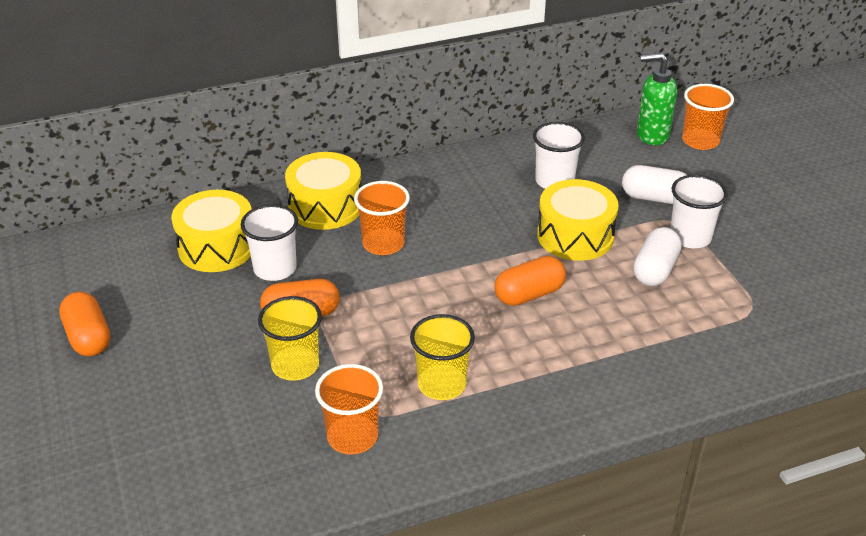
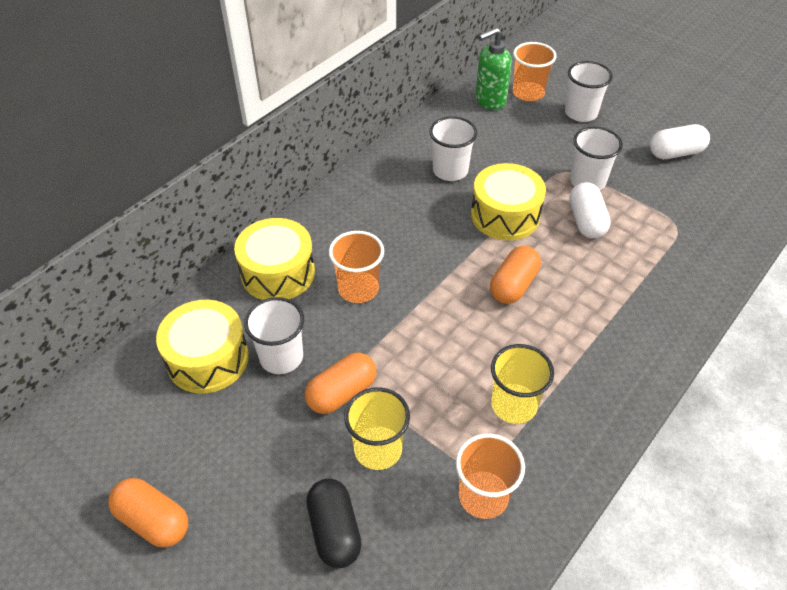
camera: 30 degrees left, 10 degrees up
(212, 404) = (334, 530): none -> black capsule
(654, 198) = (535, 156): white capsule -> white capsule (675, 153)
(742, 176) = (581, 113): none -> white cup

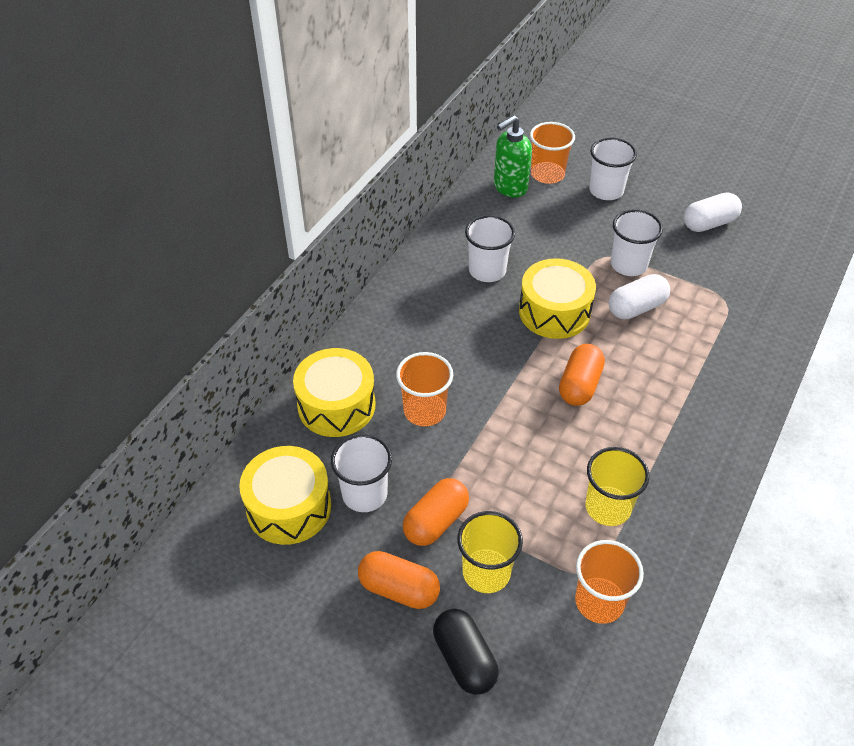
camera: 10 degrees left, 0 degrees up
(153, 520) = (281, 680): orange capsule -> orange capsule (399, 589)
(586, 221) = (636, 308): white capsule -> white capsule turned 75 degrees clockwise

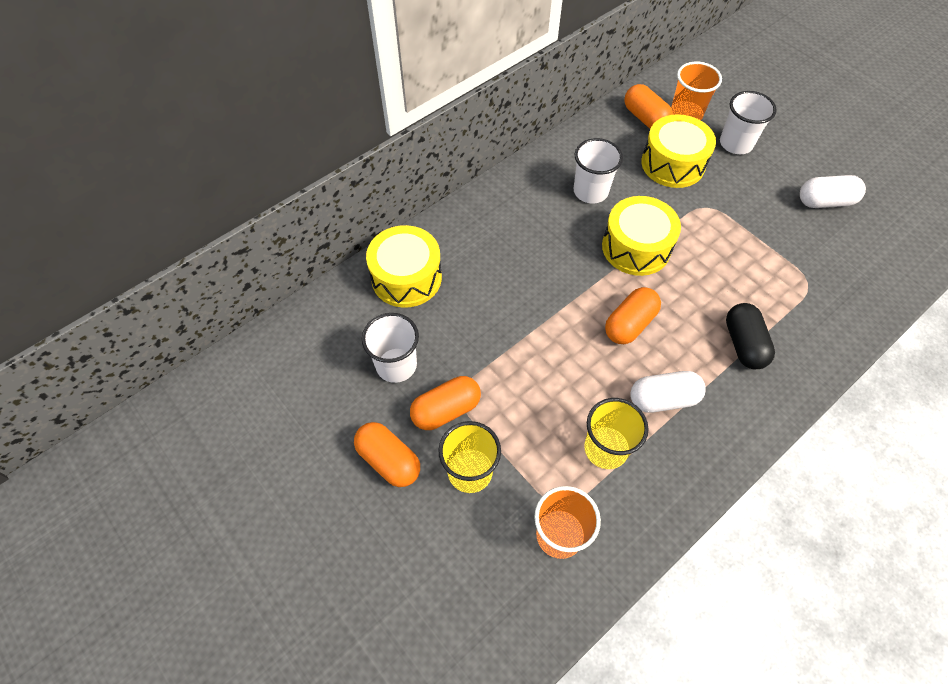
camera: 20 degrees right, 10 degrees up
(289, 507) = (329, 356): yellow drum -> yellow drum (673, 164)
(424, 411) = (479, 305): orange cup -> none
(464, 659) = (417, 544): black capsule -> black capsule (743, 344)
(509, 187) = (645, 118): green soap dispenser -> orange capsule
(628, 265) = (726, 221): white cup -> none
(636, 308) = (716, 265): white capsule -> white capsule (663, 399)

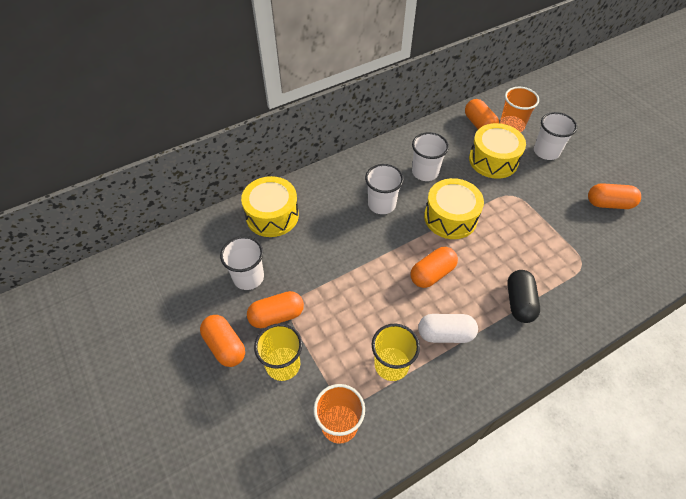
camera: 10 degrees right, 5 degrees down
(545, 242) = (381, 204): none -> white cup
(825, 202) = (609, 204): white capsule -> orange capsule

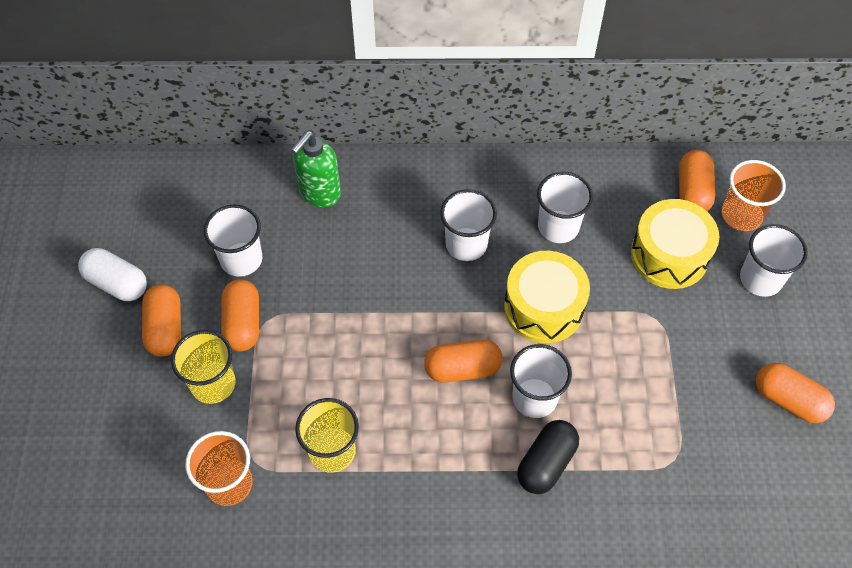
camera: 30 degrees right, 5 degrees up
(272, 215) = (319, 193): yellow drum -> green soap dispenser
(276, 316) = (243, 323): orange capsule -> orange capsule turned 75 degrees clockwise
(445, 334) = (422, 451): white capsule -> white capsule (117, 283)
(484, 269) = (534, 398): none -> white cup

